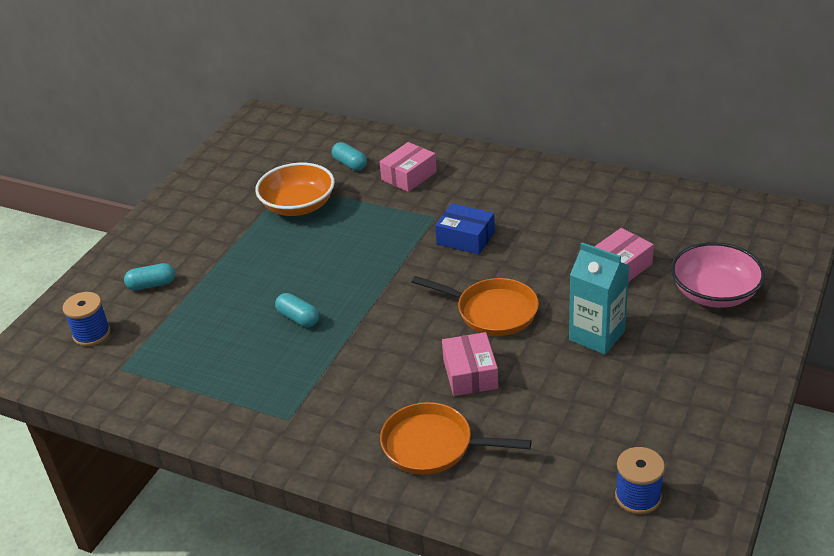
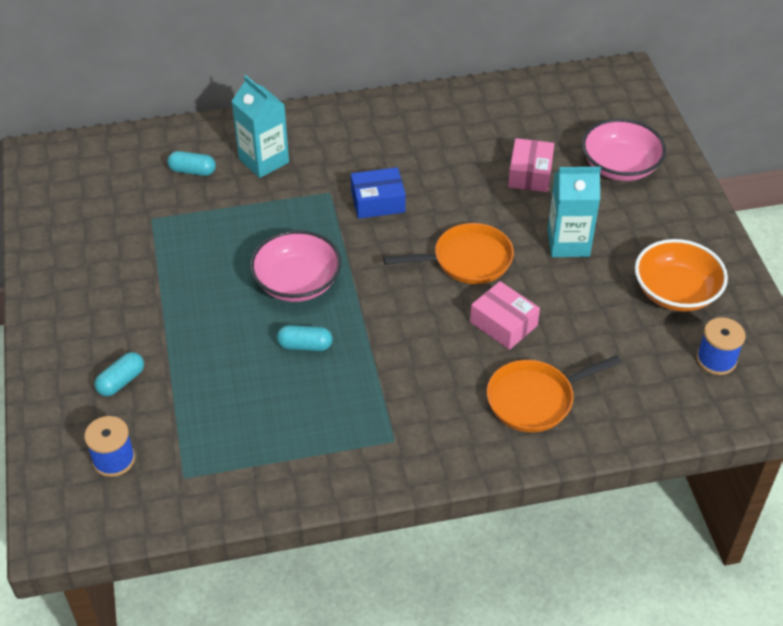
camera: 40 degrees left, 10 degrees up
(298, 206) = (186, 235): orange bowl -> orange bowl (676, 292)
(340, 271) = (297, 283): none -> pink bowl
(409, 176) = (264, 161): pink box -> turquoise carton

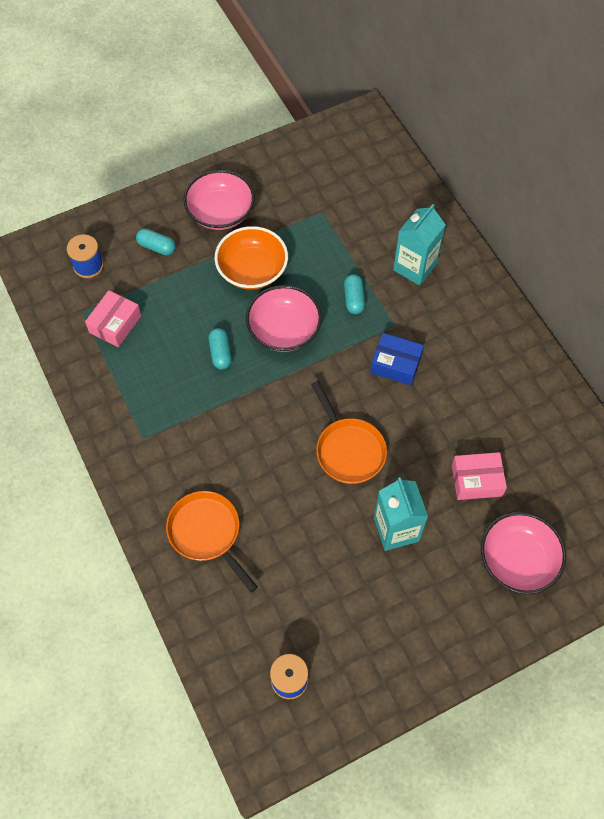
camera: 75 degrees right, 15 degrees up
(102, 309) = (220, 212): none -> pink bowl
(192, 171) = (384, 221): turquoise capsule -> turquoise capsule (354, 299)
(378, 202) = (395, 364): blue box -> blue box turned 45 degrees counterclockwise
(503, 324) = (283, 493): pink box -> pink box (115, 324)
(676, 292) = (363, 634): orange bowl -> orange bowl (252, 270)

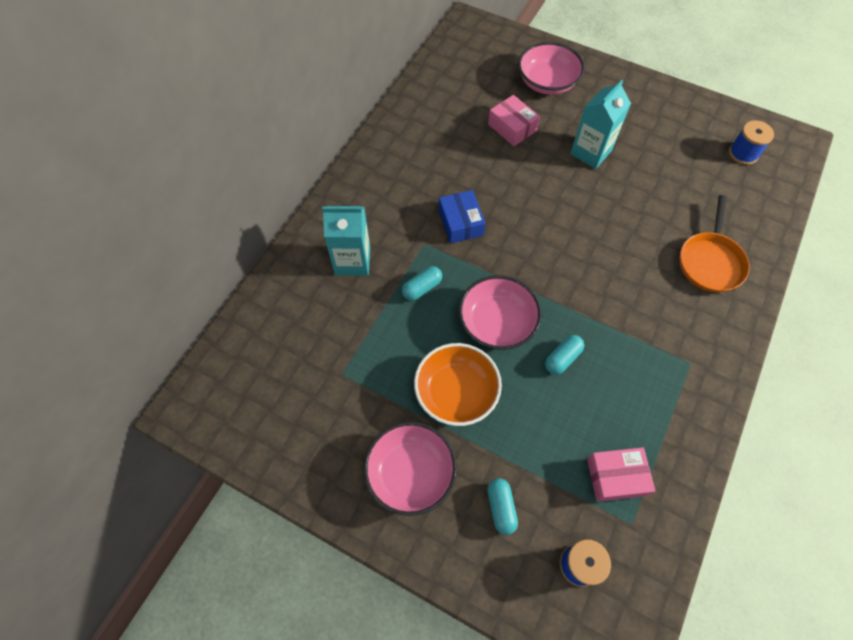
camera: 125 degrees left, 0 degrees up
(348, 449) = (560, 212): orange pan -> none

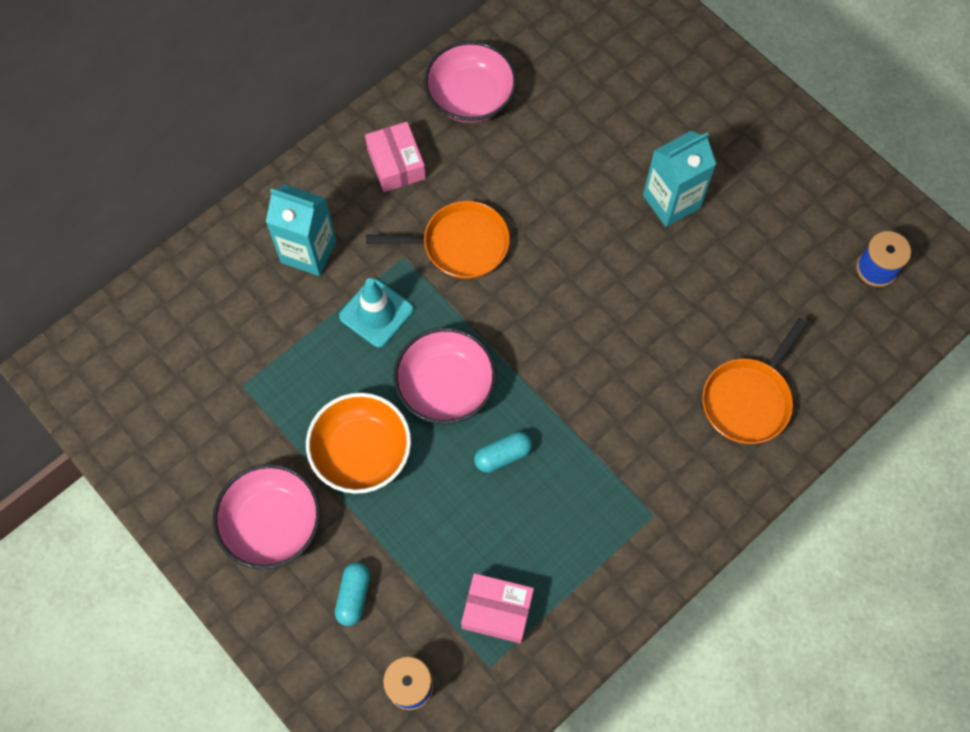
camera: 20 degrees right, 5 degrees up
(422, 288) = (376, 313): turquoise capsule -> turquoise traffic cone
(460, 223) = (459, 245): blue box -> orange pan
(512, 127) = (585, 134): pink box -> pink box (396, 164)
(547, 82) = (664, 81): pink bowl -> pink bowl (470, 97)

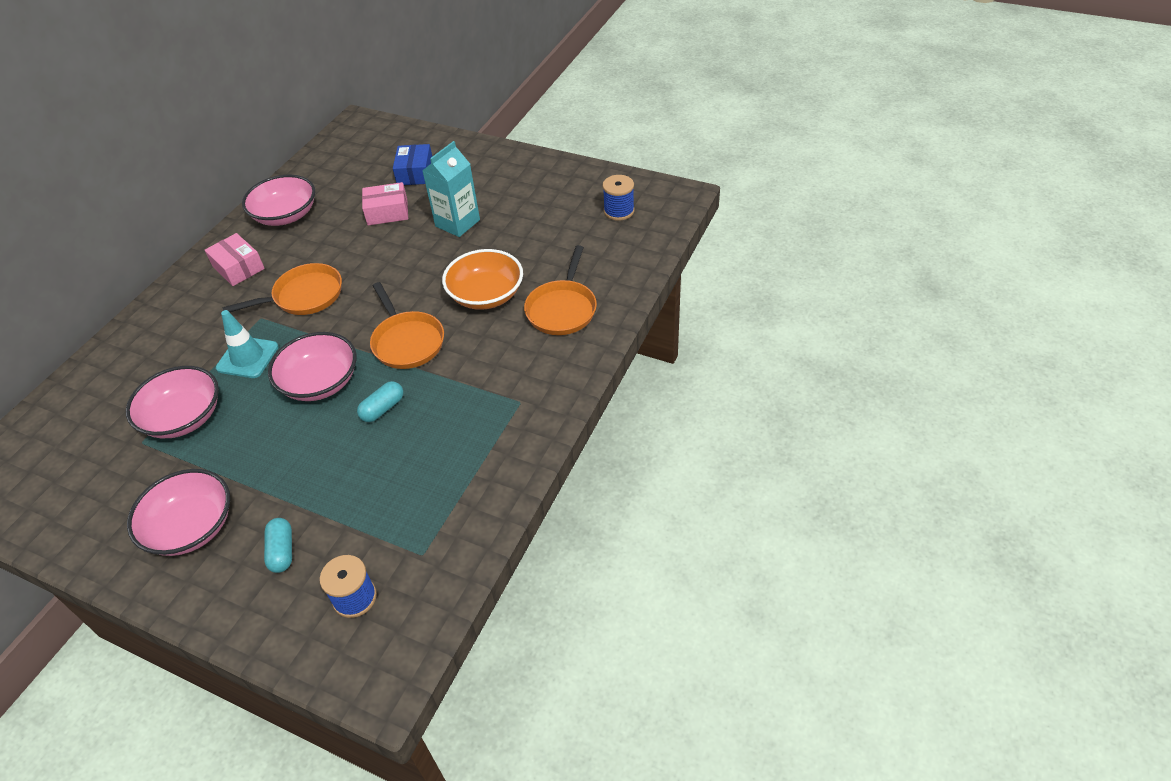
camera: 20 degrees left, 20 degrees down
(292, 371) = (184, 417): none -> pink bowl
(308, 251) = (179, 339): turquoise carton -> none
(361, 452) = (260, 449): orange bowl -> orange bowl (486, 295)
(497, 611) = (415, 512): pink box -> pink box (387, 212)
(556, 369) = (407, 341): none -> orange pan
(646, 88) = (415, 173): none -> blue box

